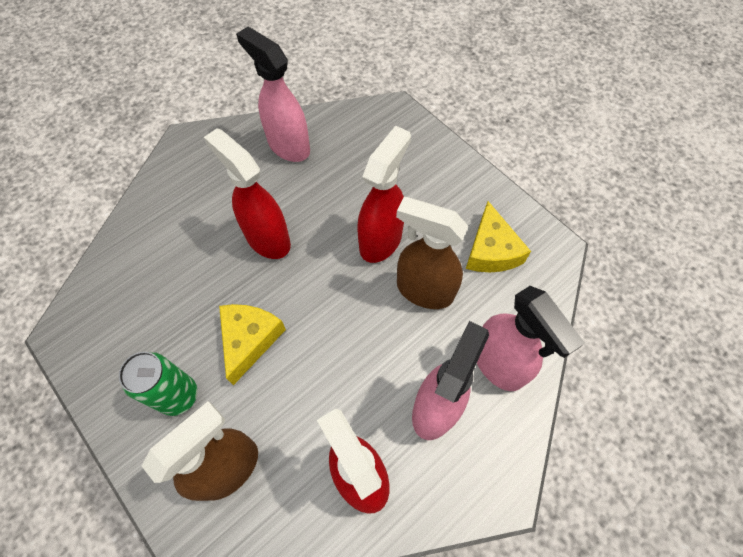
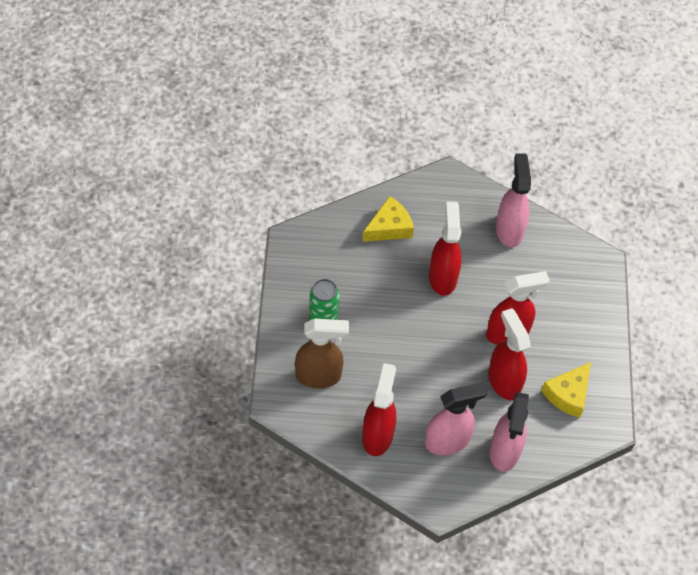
camera: 40 degrees right, 5 degrees down
(249, 339) = (382, 324): yellow cheese -> yellow cheese (389, 227)
(424, 290) = (504, 381): brown spray bottle -> red spray bottle

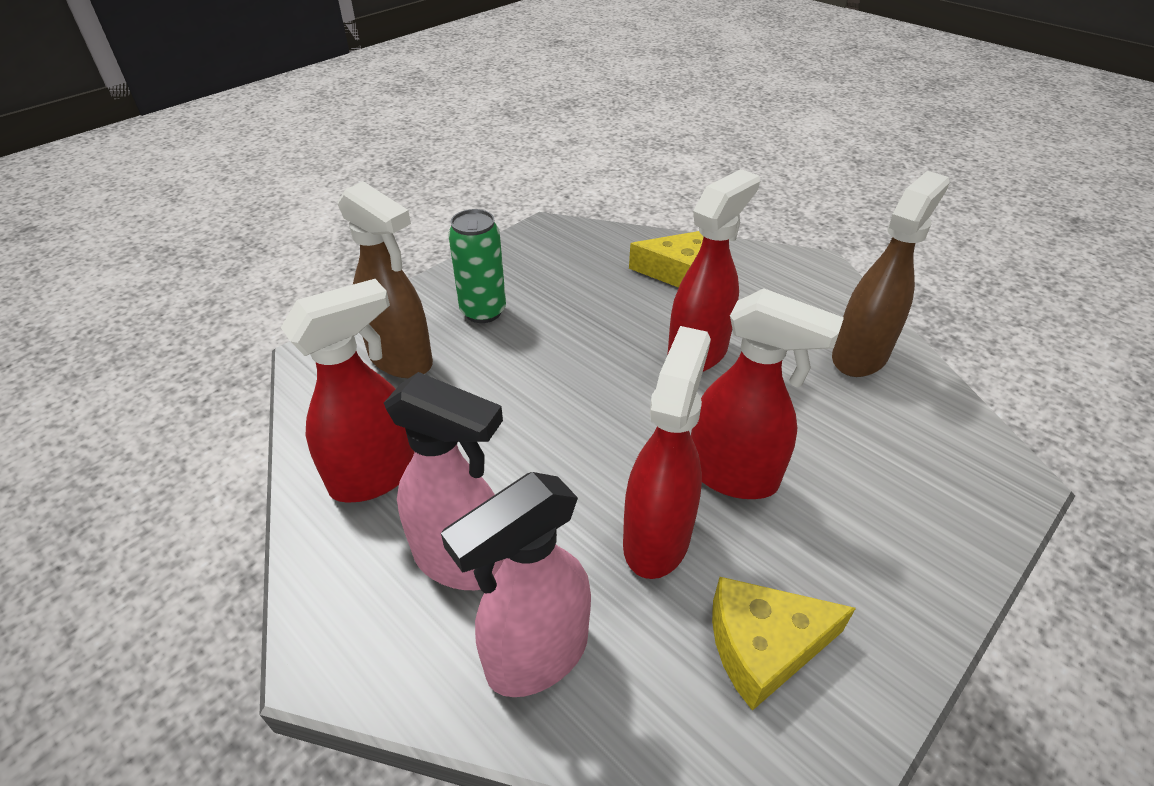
camera: 45 degrees right, 15 degrees down
(509, 230) = (860, 356): pink spray bottle -> brown spray bottle

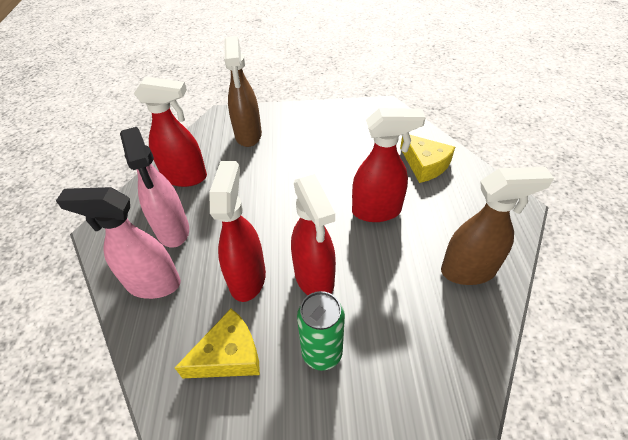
camera: 45 degrees right, 5 degrees up
(483, 311) = (305, 132): green can -> green can (322, 353)
(657, 538) = (247, 278): red spray bottle -> red spray bottle turned 60 degrees counterclockwise
(763, 646) = (229, 355): yellow cheese -> yellow cheese turned 120 degrees clockwise

